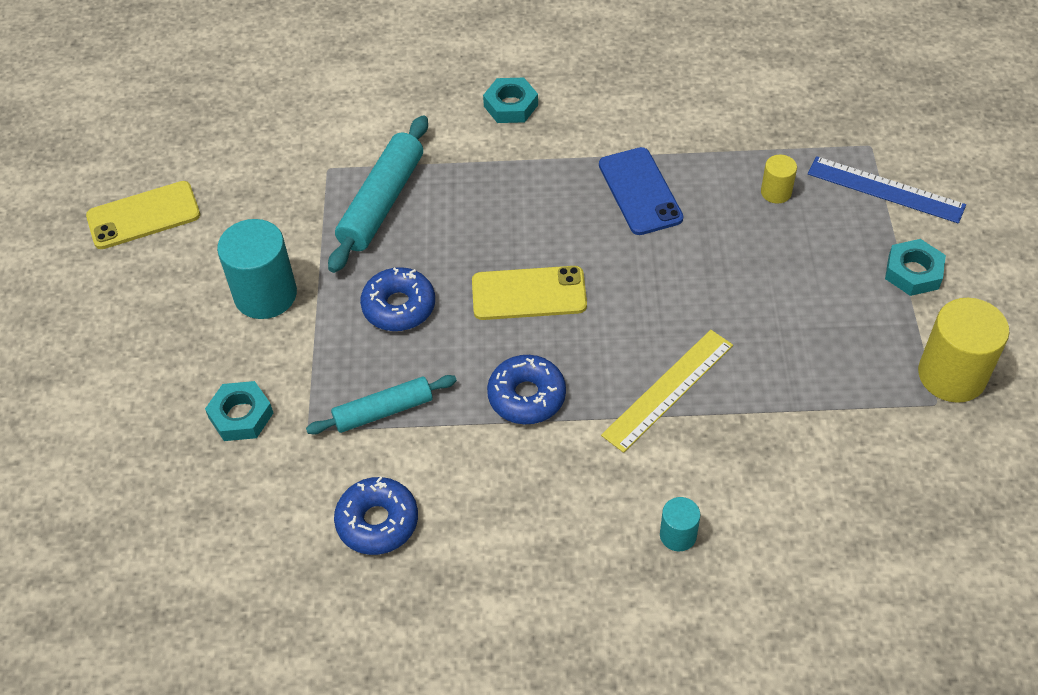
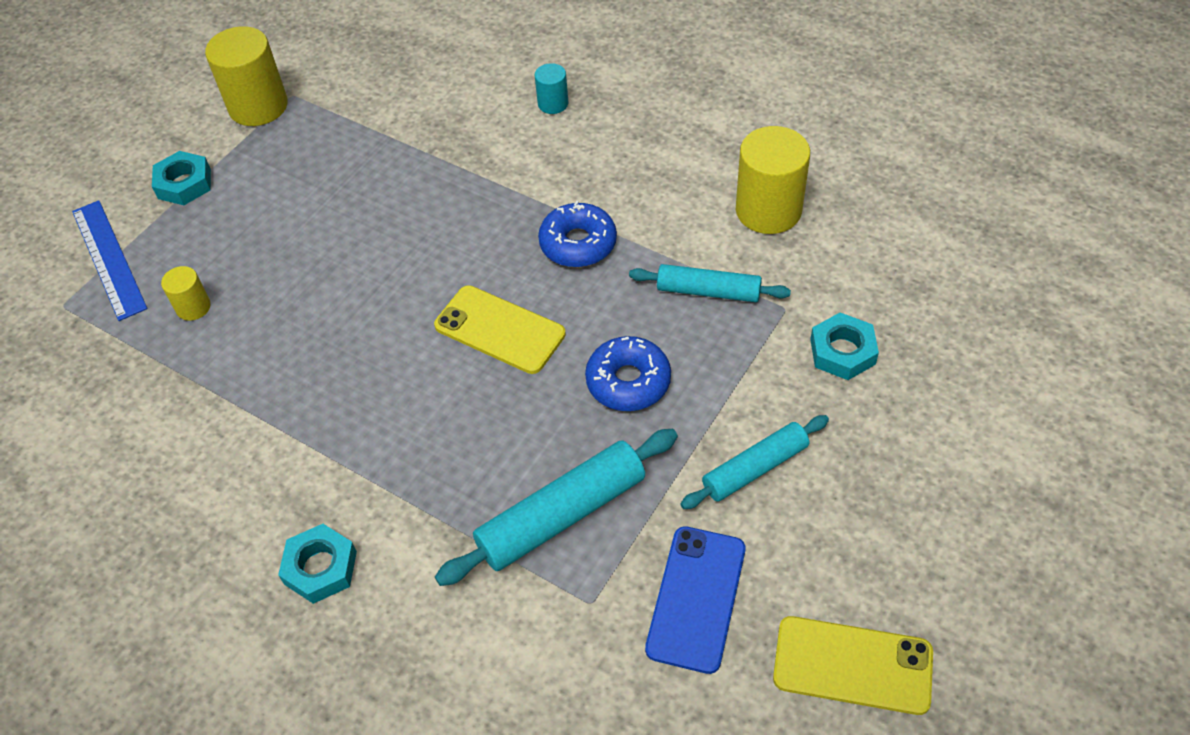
camera: 145 degrees left, 0 degrees up
(265, 294) = (755, 468): turquoise cylinder -> turquoise rolling pin
(377, 522) = (768, 210): blue donut -> yellow cylinder
(640, 191) = (303, 377): blue phone -> blue phone (696, 598)
(668, 389) = (463, 194): yellow ruler -> none

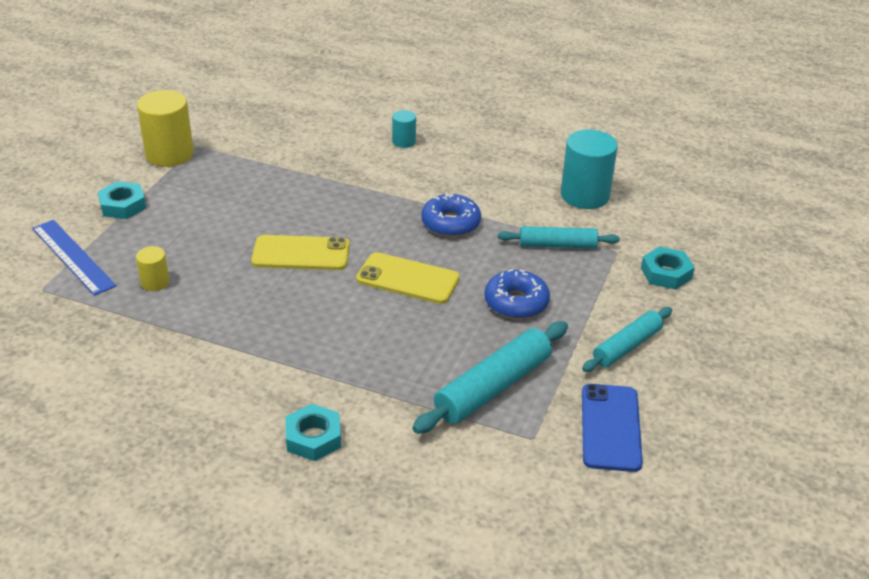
camera: 15 degrees left, 15 degrees down
(768, 210) = (585, 195): yellow cylinder -> turquoise cylinder
(852, 665) = (736, 455): yellow phone -> yellow phone (301, 253)

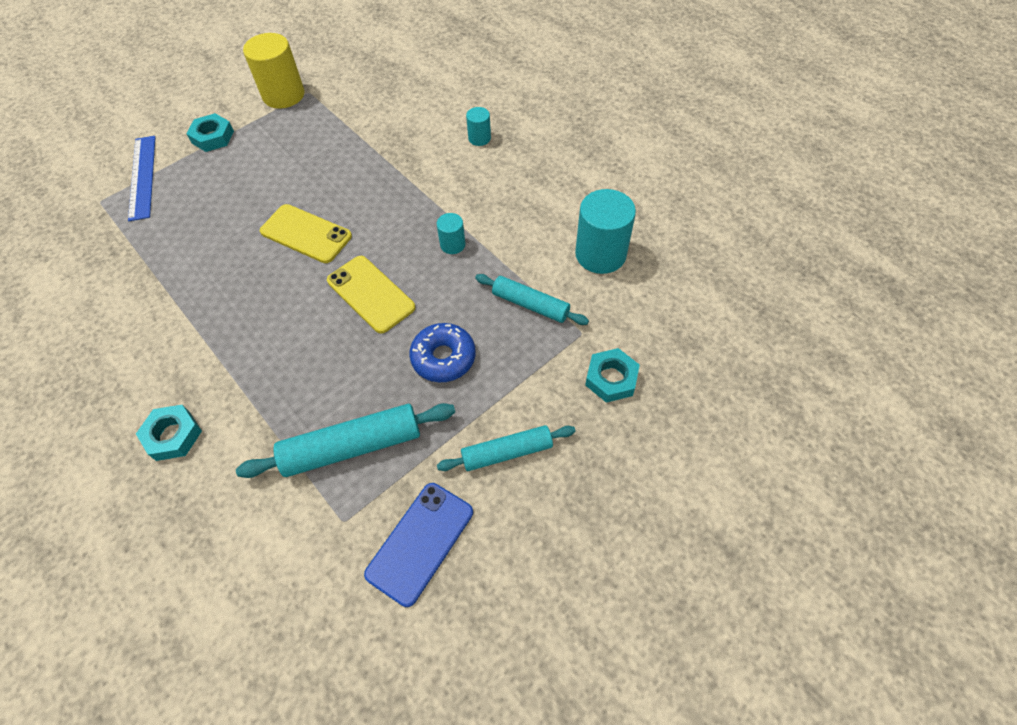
camera: 30 degrees right, 20 degrees up
(155, 282) = (179, 224): yellow cylinder -> none
(450, 223) = (452, 244): blue donut -> turquoise cylinder

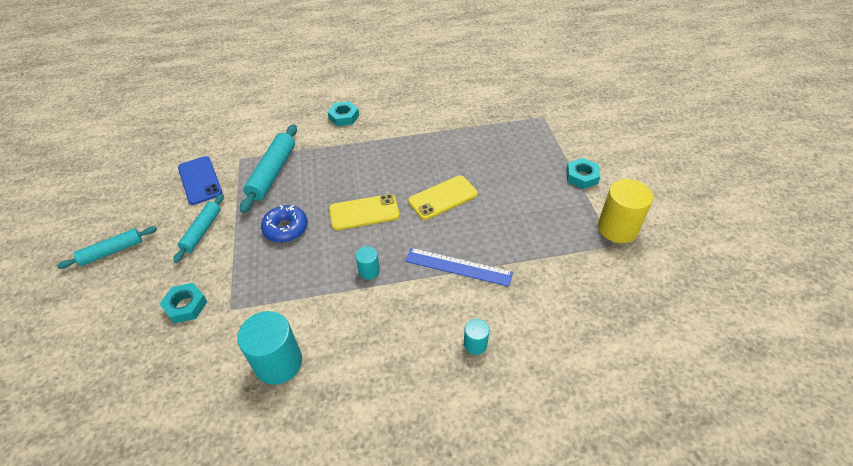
camera: 120 degrees right, 10 degrees down
(143, 177) = (556, 137): blue ruler -> blue ruler (458, 267)
(530, 305) = (279, 291): turquoise rolling pin -> turquoise rolling pin (112, 251)

